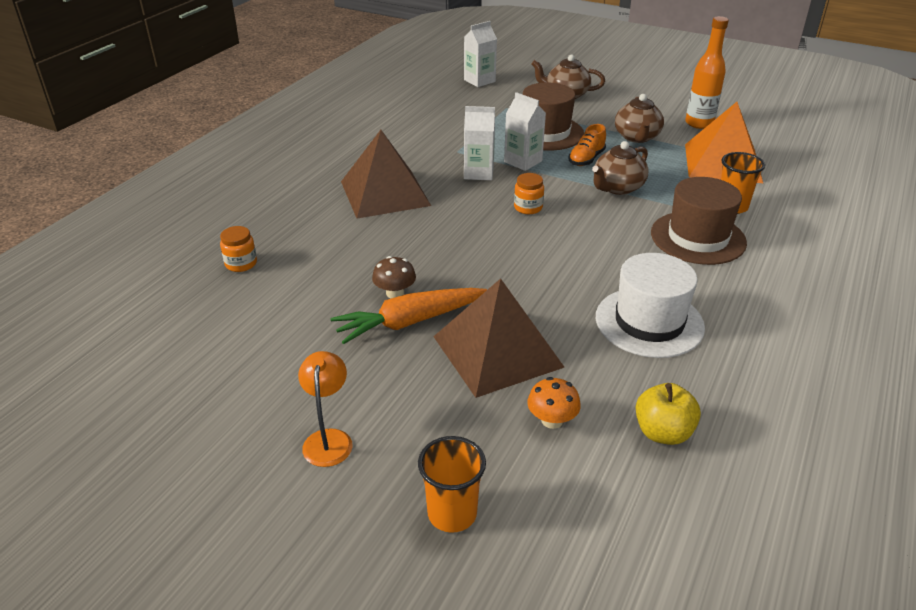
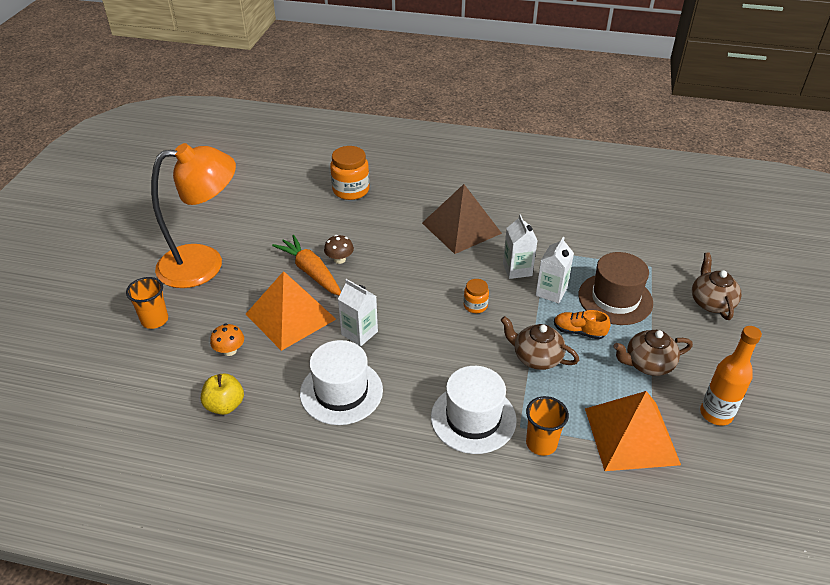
camera: 75 degrees right, 5 degrees up
(241, 264) = (351, 190): orange jar -> orange jar, size x1.81
(328, 439) = (204, 264): orange lamp -> orange lamp, size x2.38
(479, 81) = (696, 240): white carton -> white carton (359, 333)
(497, 351) = (290, 316): brown pyramid -> orange pyramid
(698, 238) = (473, 418): brown hat -> white hat

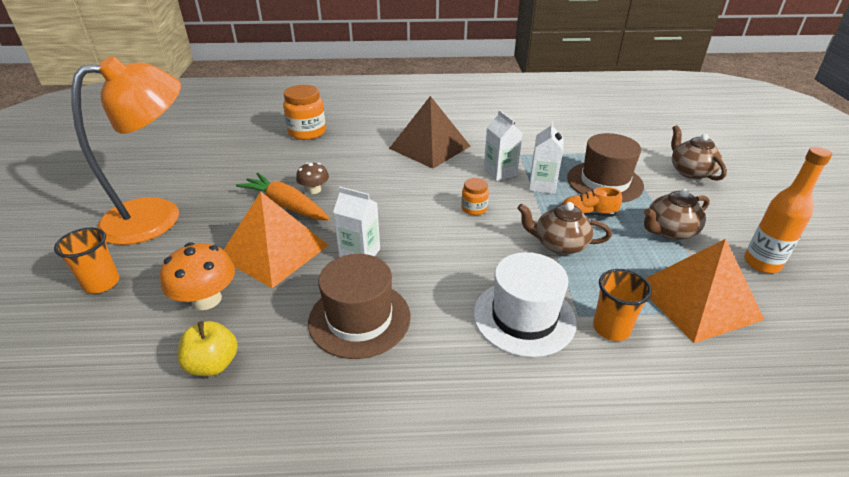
camera: 15 degrees left, 5 degrees down
(229, 350) = (206, 299): orange mushroom -> orange mushroom, size x1.65
(341, 391) = (359, 319): white hat -> brown hat

